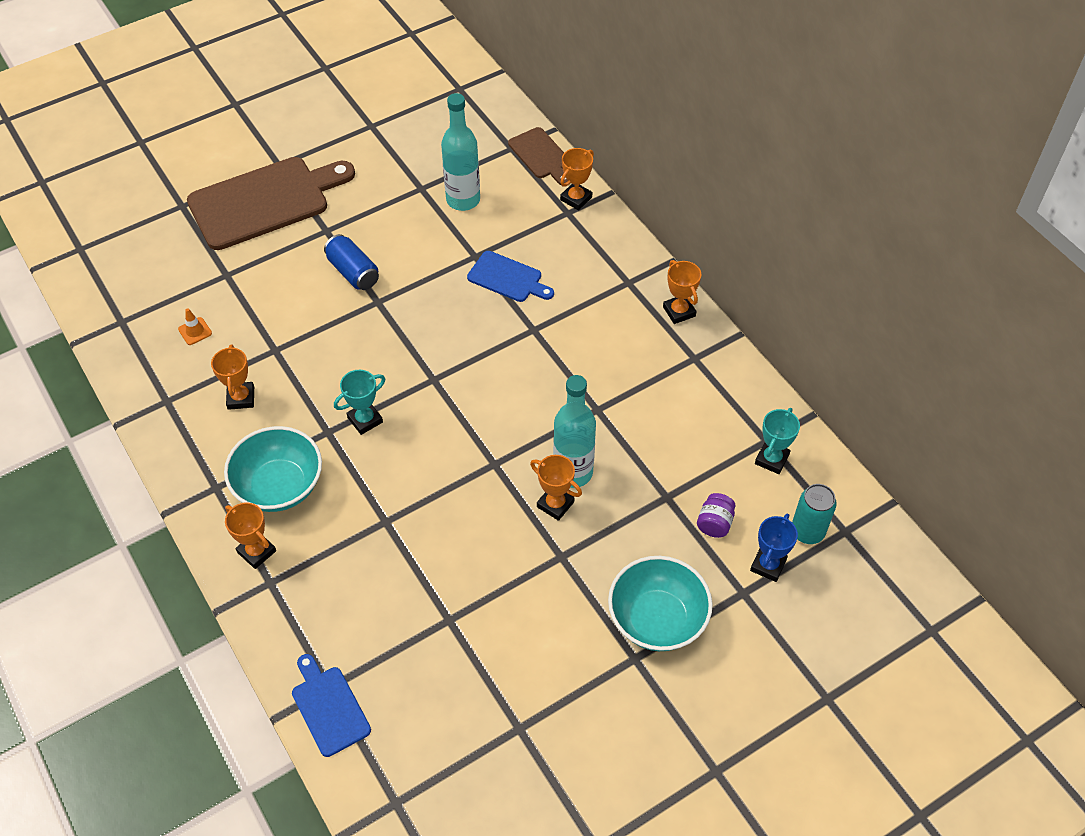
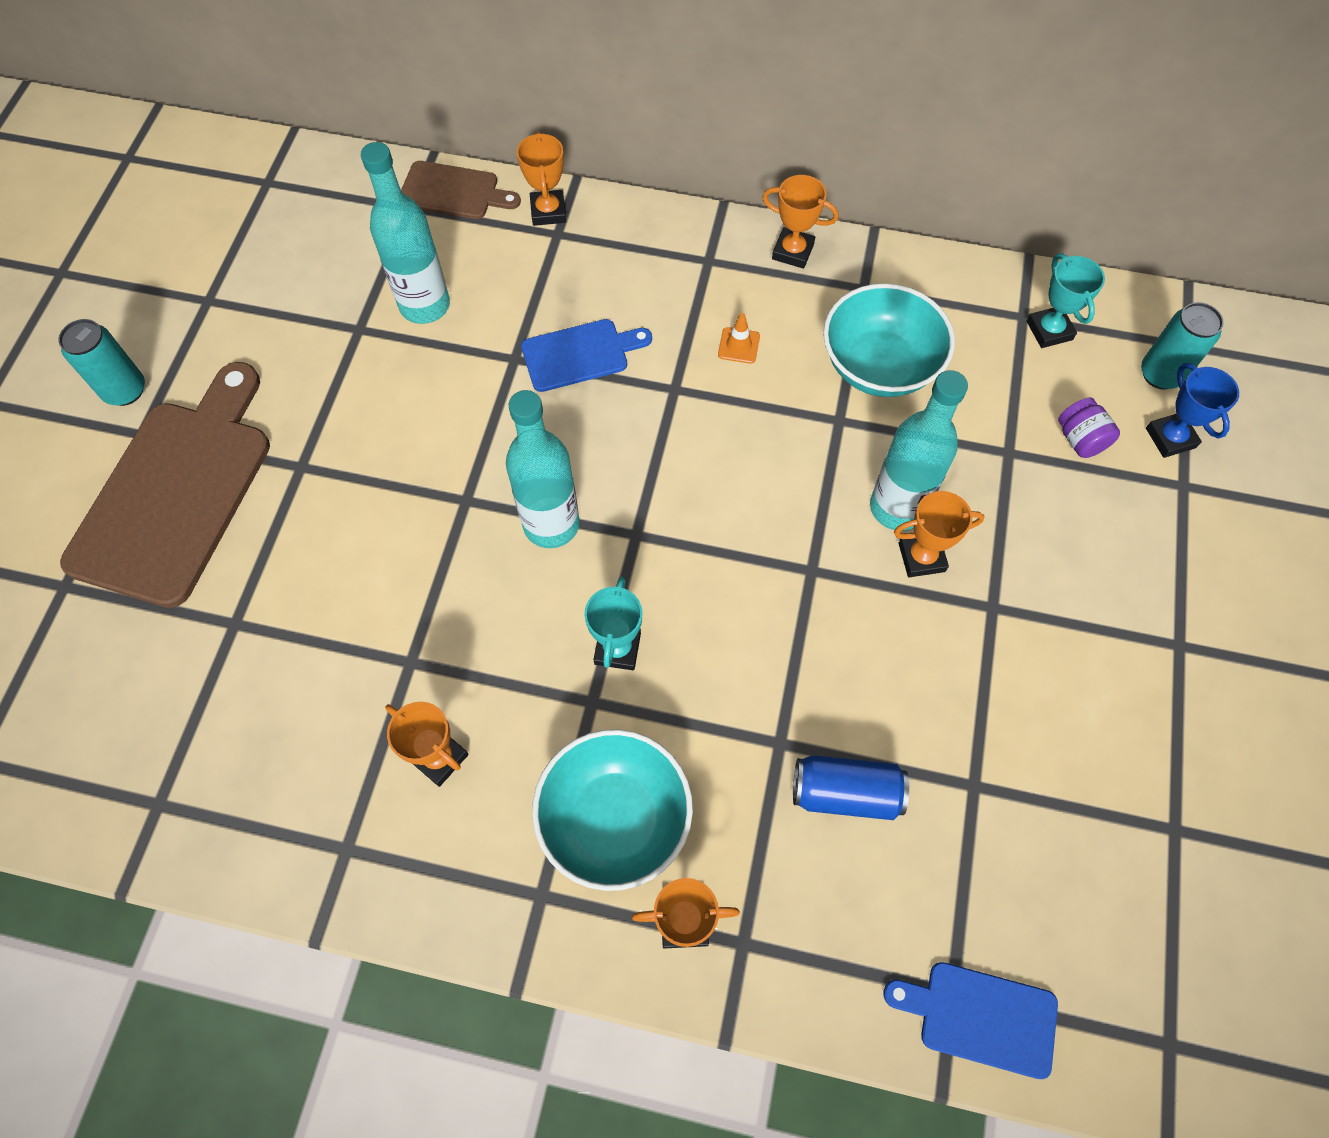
camera: 45 degrees left, 10 degrees up
(195, 331) = (277, 728): orange traffic cone -> orange traffic cone (738, 345)
(293, 141) = (125, 390): none -> turquoise can
(353, 272) = (395, 489): blue can -> blue can (845, 793)
(401, 343) = (551, 525): none -> turquoise bottle
(657, 619) = (1150, 585): turquoise bowl -> turquoise bowl (879, 366)

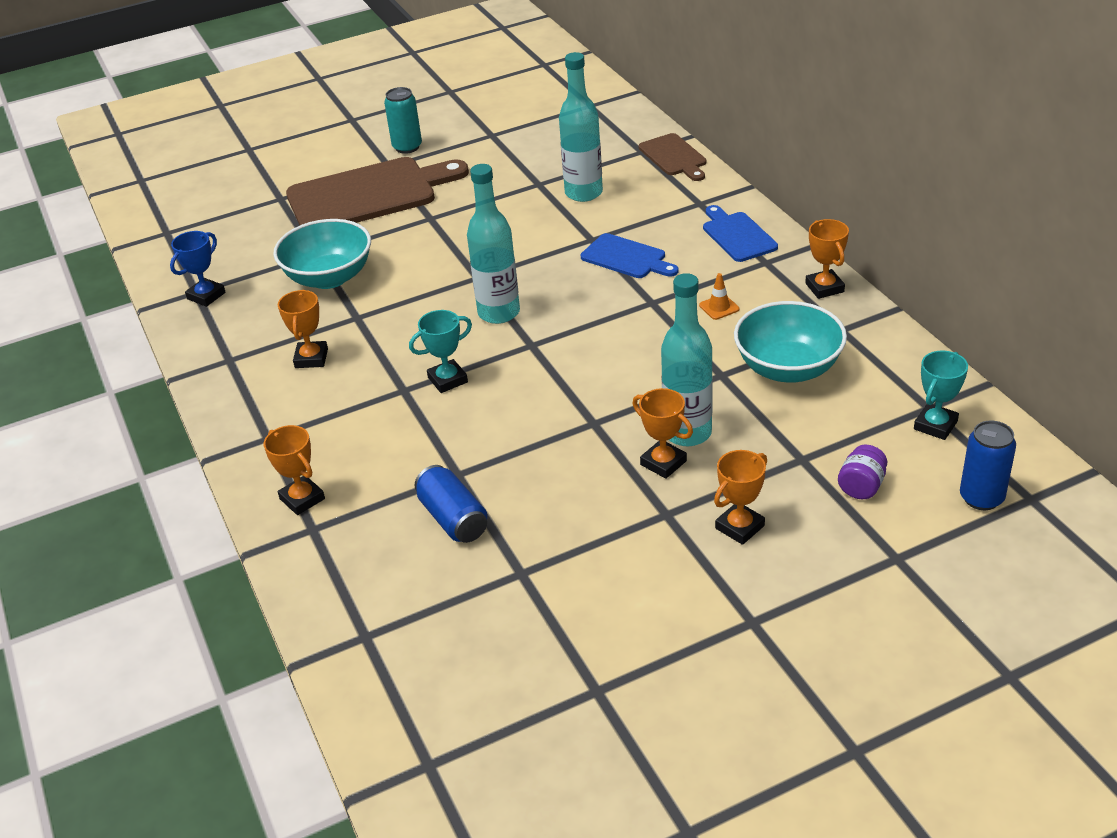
camera: 55 degrees right, 25 degrees down
(548, 211) = (710, 192): orange trophy -> orange trophy (740, 527)
(615, 819) = (339, 438): turquoise bowl -> turquoise bowl (329, 277)
(980, 1017) = (361, 657): blue cutting board -> blue cutting board (737, 235)
(1160, 374) = (981, 498): turquoise can -> blue can
(1170, 438) = (930, 530): blue trophy -> blue trophy (206, 296)

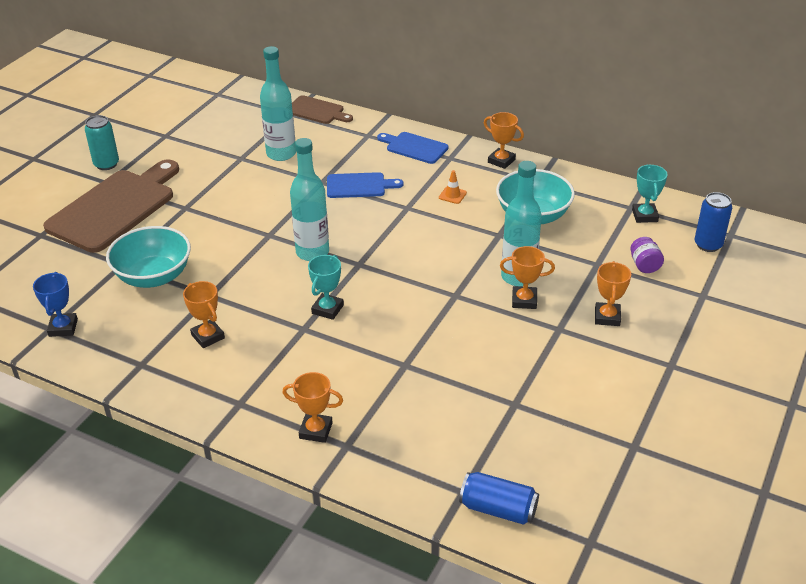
camera: 40 degrees left, 0 degrees up
(453, 518) = (435, 393): blue can -> blue can (498, 509)

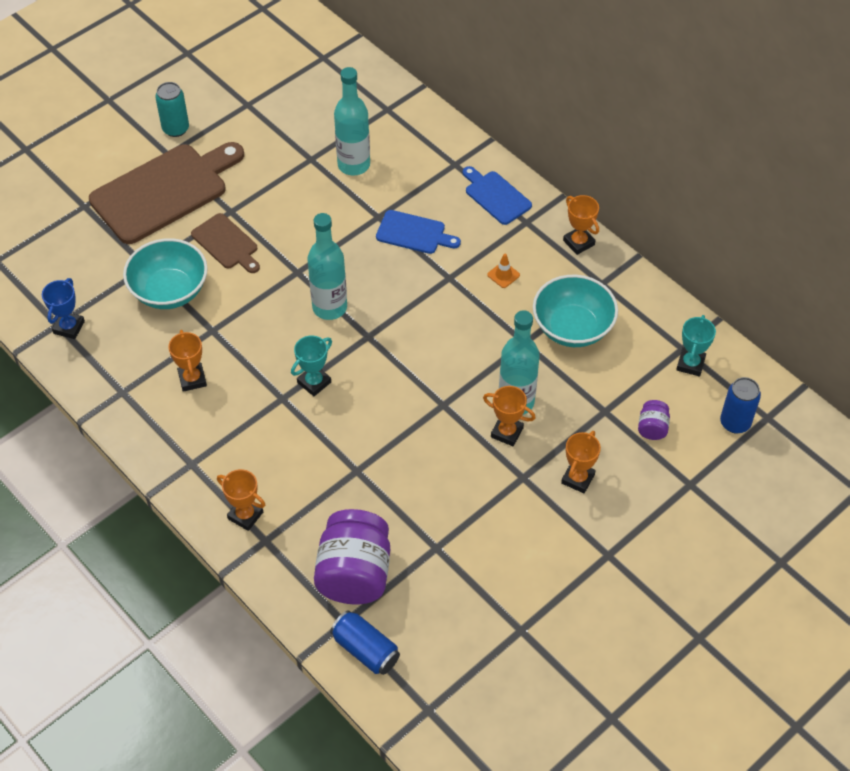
camera: 20 degrees right, 15 degrees up
(317, 111) = (417, 113): brown cutting board -> brown cutting board (226, 243)
(450, 448) = (354, 574): none -> purple jar

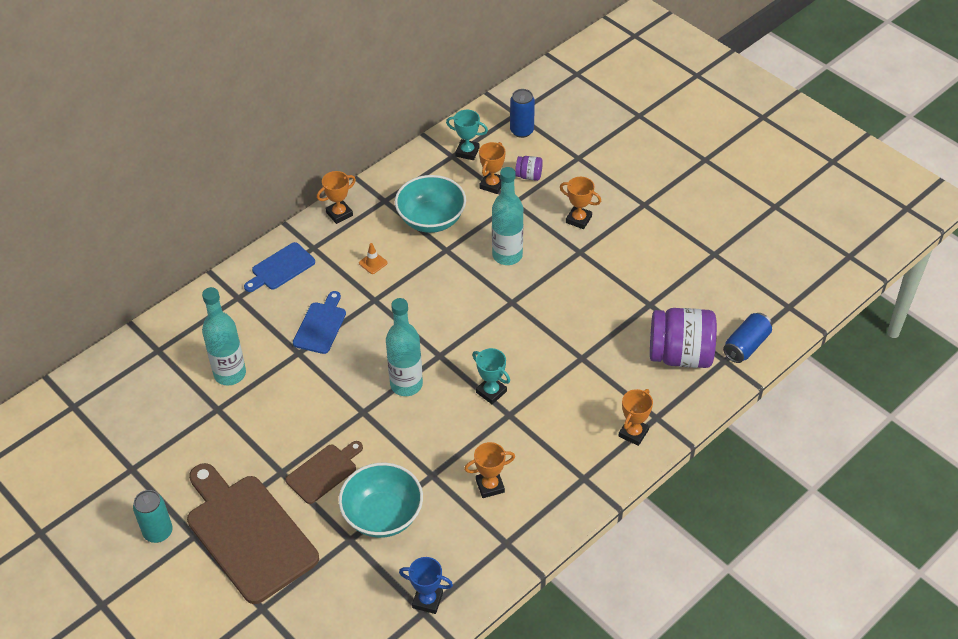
camera: 90 degrees left, 5 degrees down
(507, 432) = (537, 261): orange trophy -> orange trophy (492, 185)

